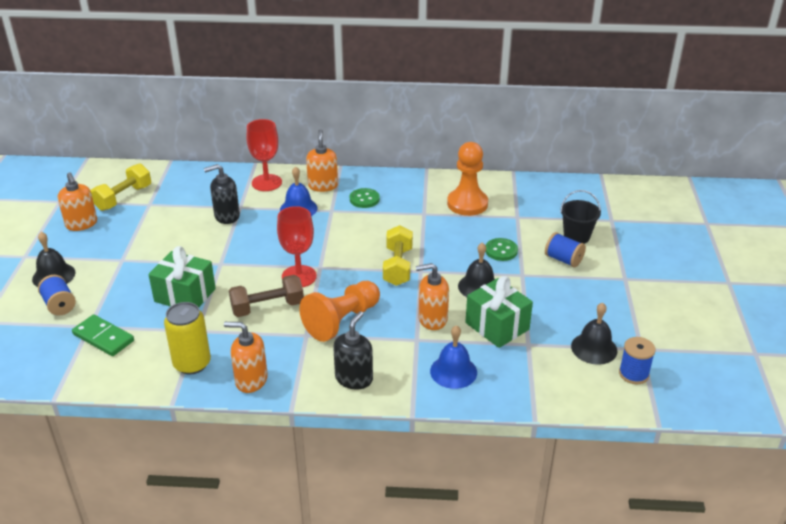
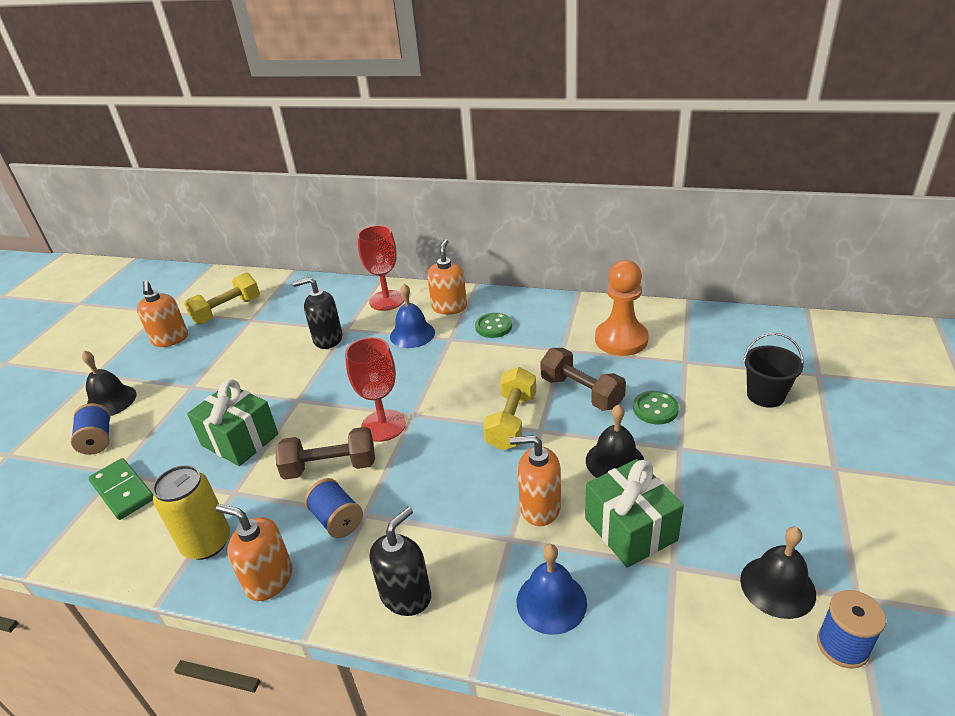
camera: 15 degrees right, 0 degrees up
(342, 321) = (417, 497): orange pawn -> none
(445, 243) = (581, 392): none -> brown dumbbell
(563, 259) = (743, 429): blue spool -> blue spool (337, 520)

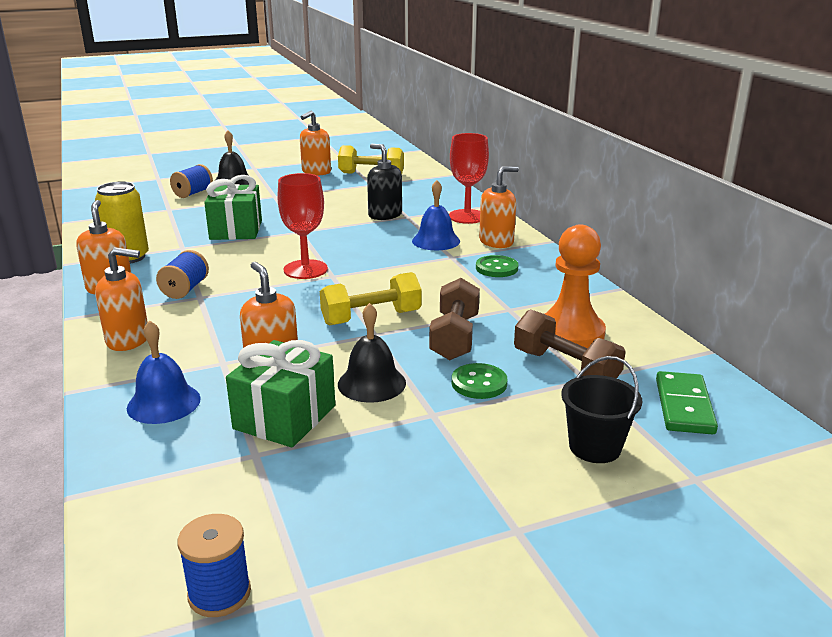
camera: 50 degrees right, 10 degrees down
(123, 491) = (154, 217): green domino -> green domino (684, 406)
(330, 467) = (238, 267): brown dumbbell -> brown dumbbell (565, 368)
(406, 595) = (128, 340): black soap dispenser -> orange soap dispenser
(777, 586) = (276, 527): black bell -> none

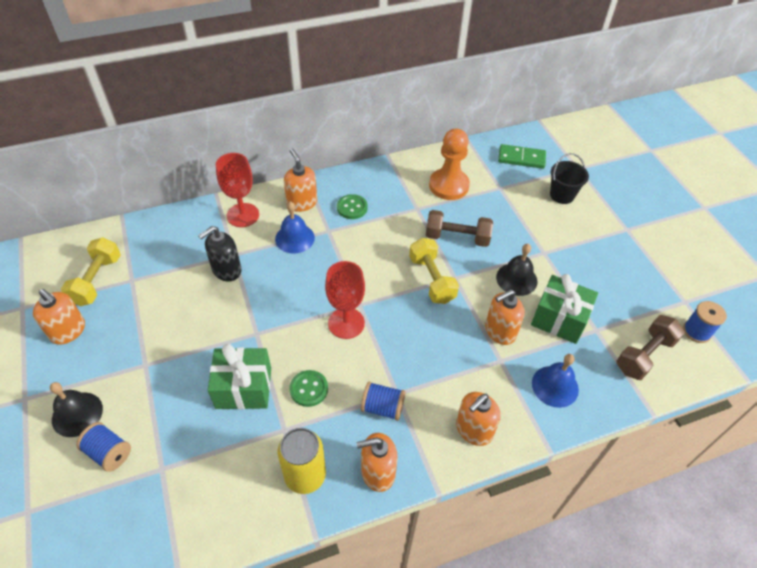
camera: 90 degrees left, 25 degrees up
(128, 340) = (473, 430): orange soap dispenser -> orange soap dispenser turned 135 degrees counterclockwise
(479, 383) = (510, 231): green button -> green button (309, 389)
(565, 368) = (489, 194): brown dumbbell -> brown dumbbell (644, 355)

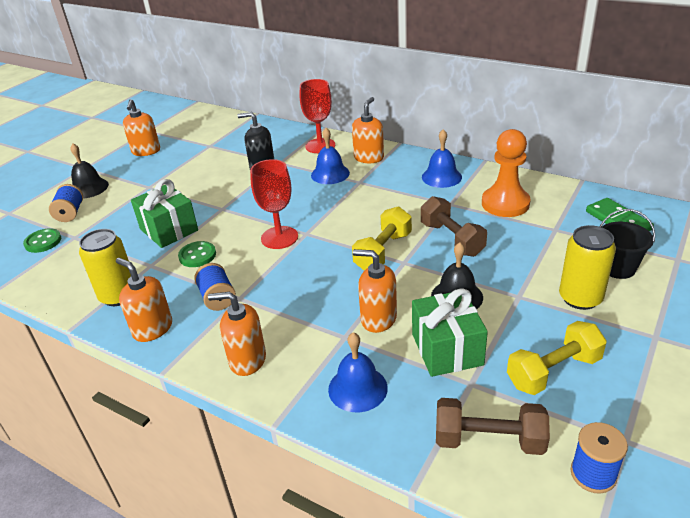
camera: 55 degrees right, 15 degrees down
(97, 280) = (194, 137): yellow dumbbell -> yellow dumbbell (553, 371)
(352, 208) = (399, 178): green button -> green button (43, 242)
(379, 188) = (441, 177): none -> blue bell
(571, 230) = (580, 298): none -> yellow can

